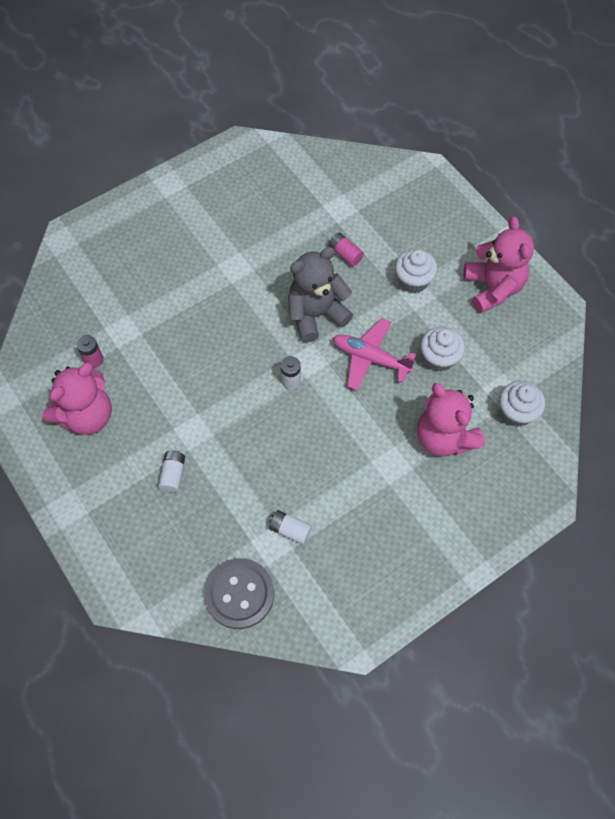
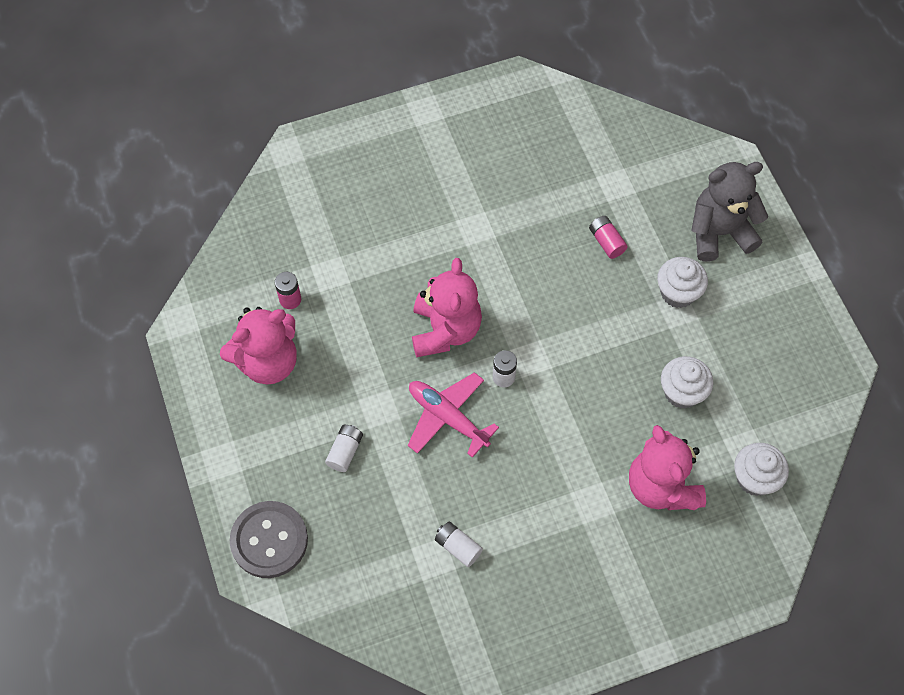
camera: 15 degrees right, 0 degrees up
(239, 594) = (384, 603): grey button -> grey button (269, 540)
(316, 314) = (553, 306): grey teddy bear -> grey teddy bear (719, 233)
(370, 358) = (602, 373): pink plane -> pink plane (447, 417)
(492, 288) = (770, 323): pink teddy bear -> pink teddy bear (445, 330)

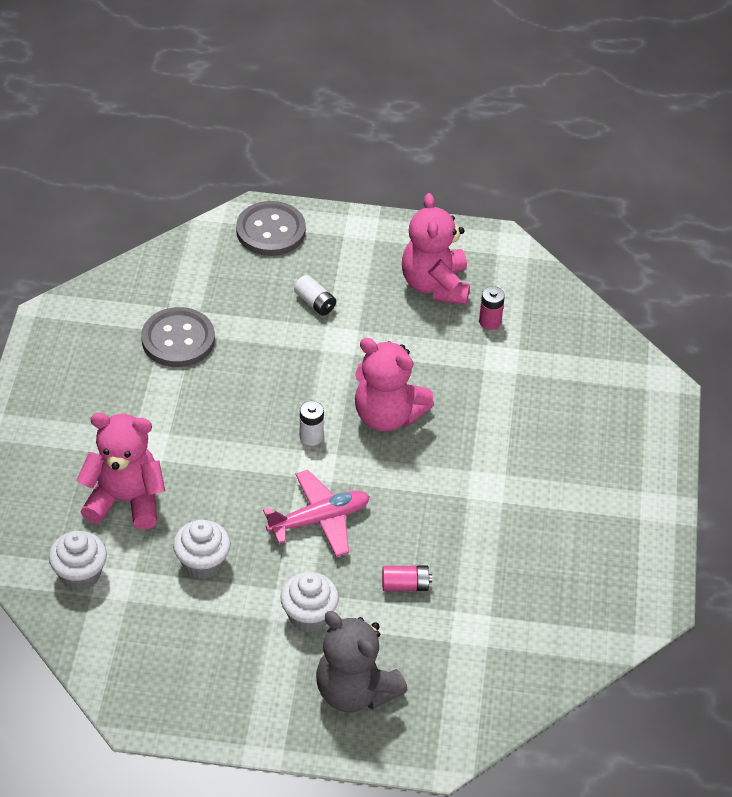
camera: 115 degrees right, 15 degrees down
(447, 417) = (299, 381): pink plane -> pink plane (319, 520)
(458, 547) = (178, 339): white battery -> grey button
(719, 233) = (355, 691): grey teddy bear -> grey teddy bear turned 120 degrees clockwise

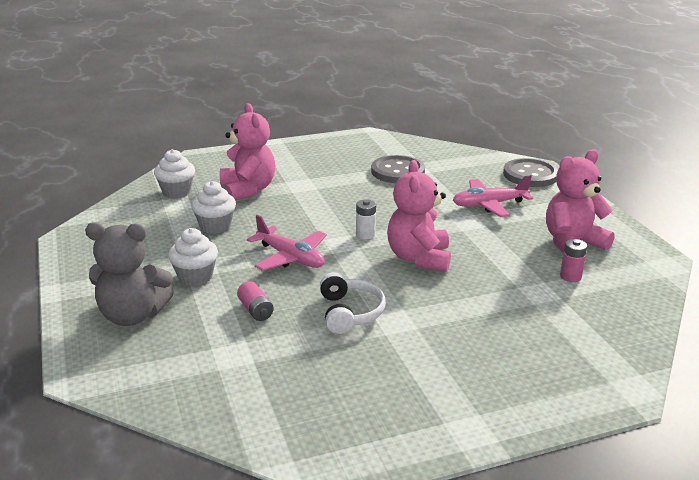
camera: 65 degrees right, 20 degrees down
(315, 303) = (489, 205): white battery -> pink plane
(355, 691) = (132, 315): grey teddy bear -> grey teddy bear turned 105 degrees counterclockwise
(452, 513) = (349, 313): none -> white headphones

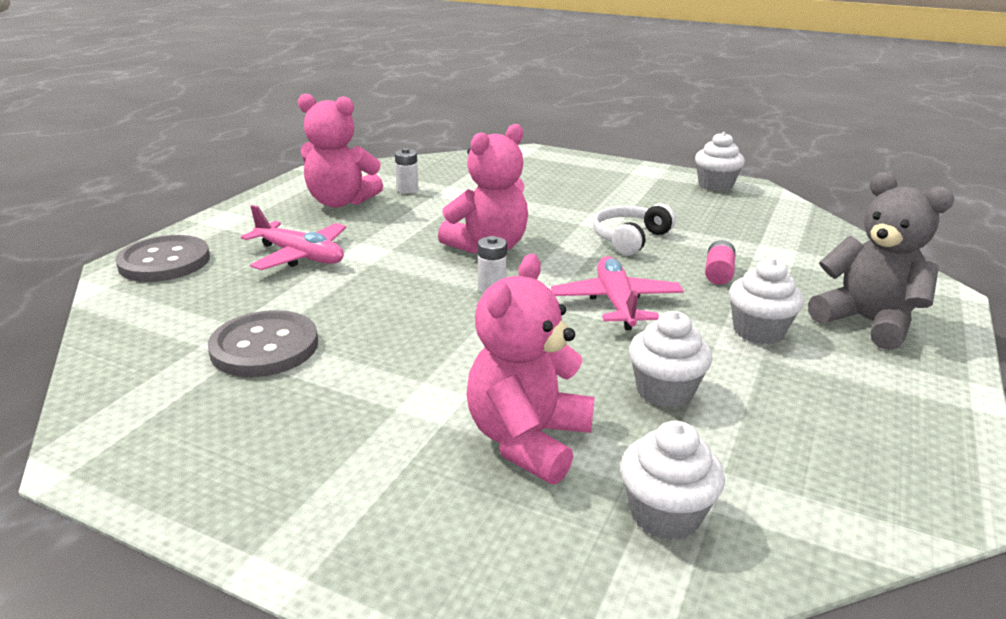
camera: 135 degrees left, 0 degrees up
(375, 442) = (715, 185): none -> white cupcake
(570, 276) = (407, 190): pink battery -> white battery

